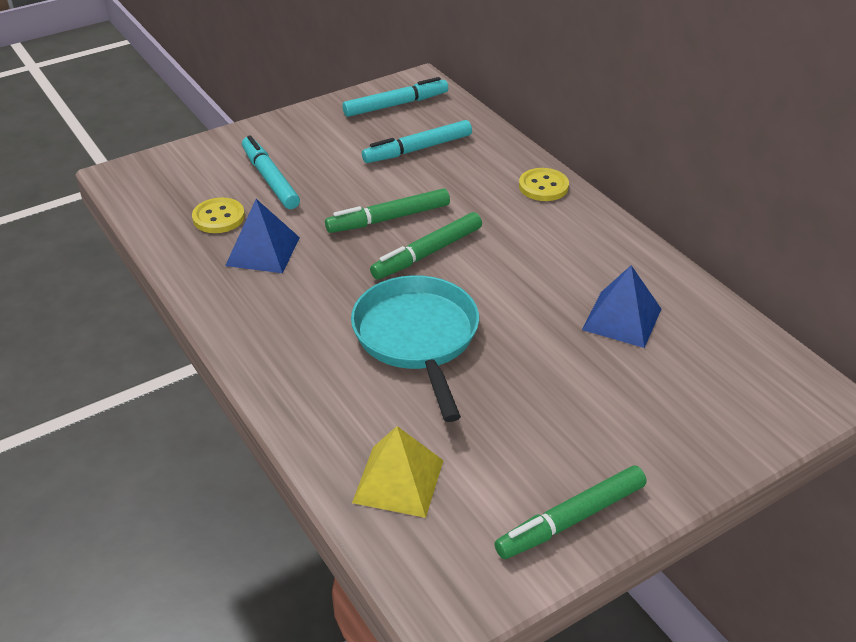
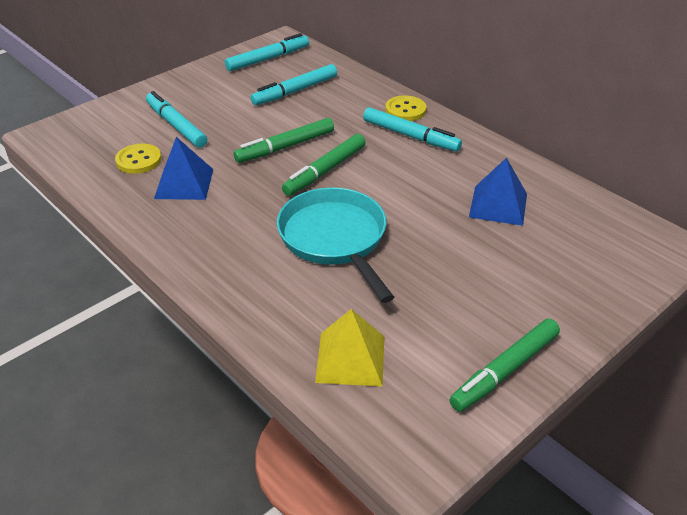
camera: 10 degrees left, 0 degrees up
(540, 220) = (410, 136): none -> turquoise marker

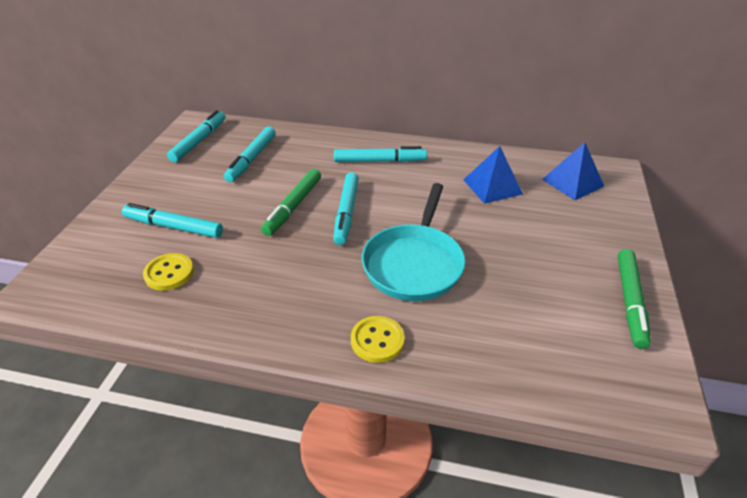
camera: 35 degrees left, 0 degrees up
(184, 183) = (237, 275): blue pyramid -> blue pyramid (572, 182)
(325, 171) = (346, 213): green marker -> turquoise marker
(335, 239) = (414, 263): turquoise pan -> turquoise pan turned 105 degrees counterclockwise
(350, 358) = (531, 352): yellow pyramid -> none
(405, 110) = (354, 143): yellow button -> yellow button (377, 340)

